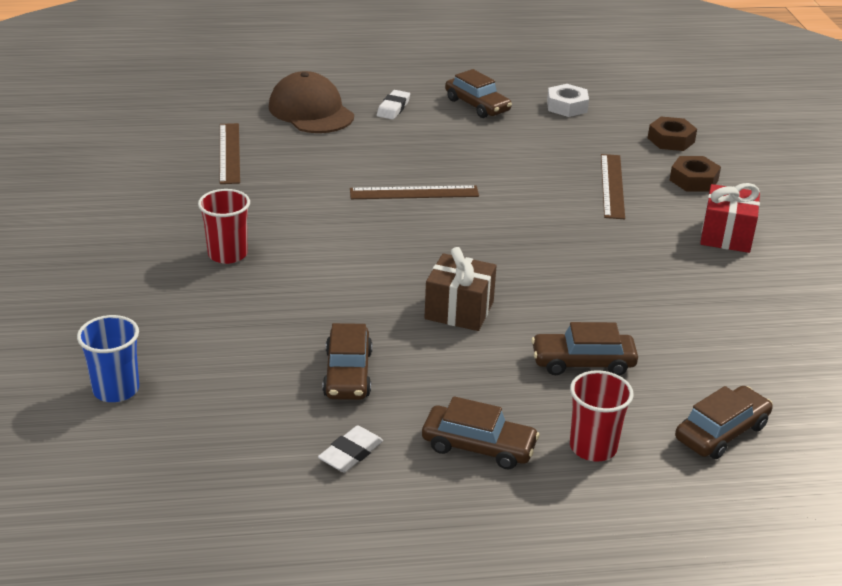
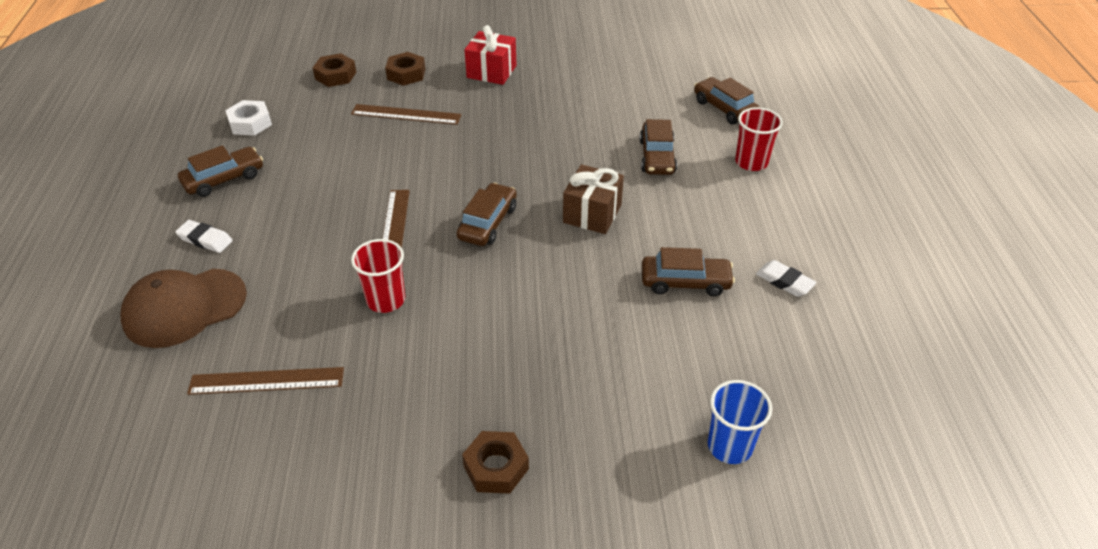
camera: 85 degrees left, 10 degrees up
(122, 259) = (496, 467): none -> brown nut
(227, 254) = (493, 371): red cup -> red cup (386, 300)
(478, 446) = (762, 214): brown car -> brown car (488, 223)

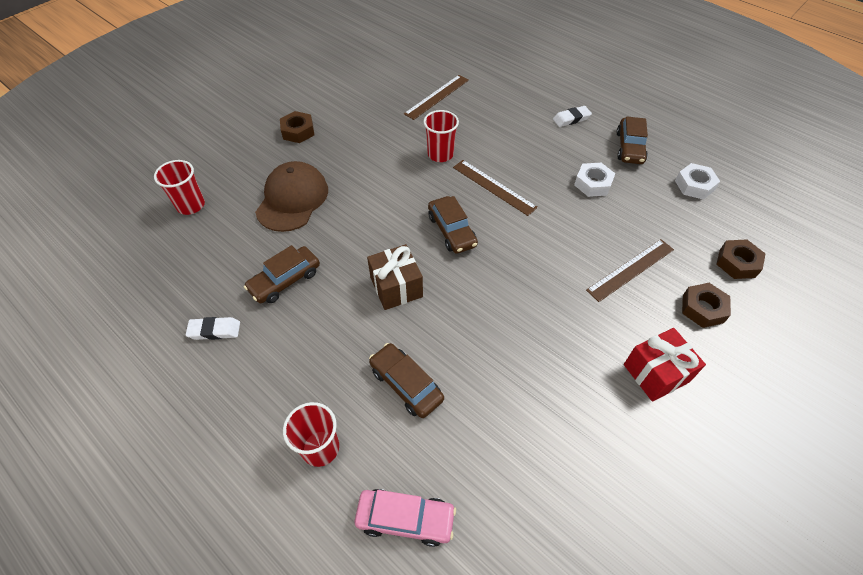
camera: 135 degrees right, 10 degrees up
(184, 308) = (519, 93): brown cap -> brown cap (292, 199)
(314, 176) = (593, 184): none -> white nut
(725, 108) = (405, 519): brown car -> pink car
(730, 446) = (191, 205): blue cup -> red cup

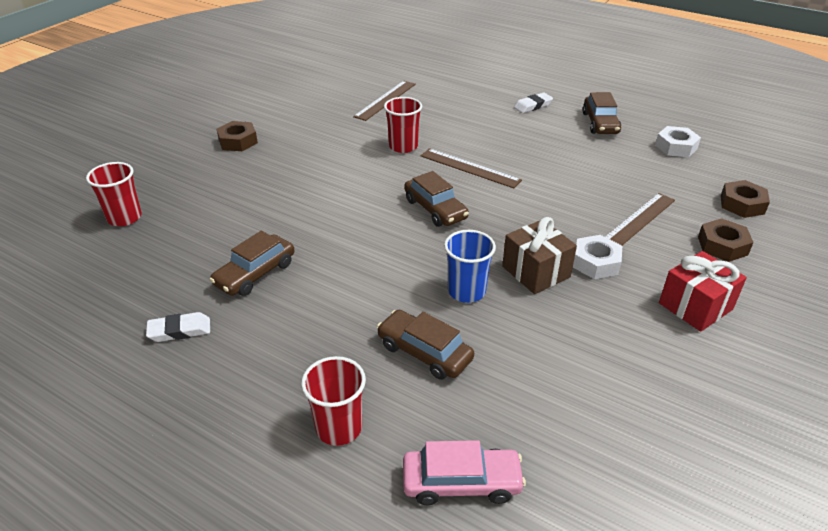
camera: 10 degrees left, 15 degrees down
(292, 199) = (246, 200): brown cap -> none
(396, 287) = (387, 265): brown gift -> brown gift (536, 272)
(457, 325) = (466, 291): none -> blue cup
(593, 184) = (573, 155): white nut -> white nut (595, 263)

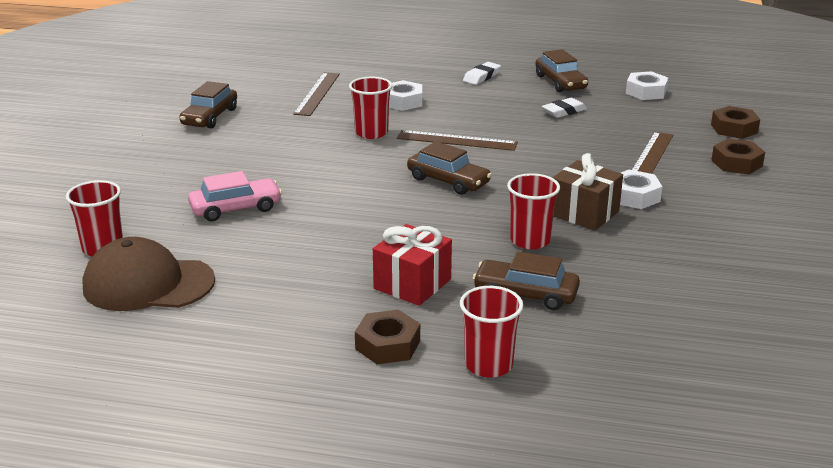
camera: 20 degrees left, 10 degrees down
(131, 261) = (148, 284): none -> brown cap
(180, 331) = (261, 329): white eraser -> white eraser (564, 111)
(238, 141) = (176, 157): brown nut -> brown nut (388, 345)
(255, 273) = (301, 268): brown car -> brown car (210, 117)
(449, 120) = (403, 101): none -> white nut
(461, 482) = (629, 376): pink car -> pink car (236, 208)
(466, 291) = (530, 240): blue cup -> red cup
(695, 306) = (742, 212): red gift -> red gift (412, 284)

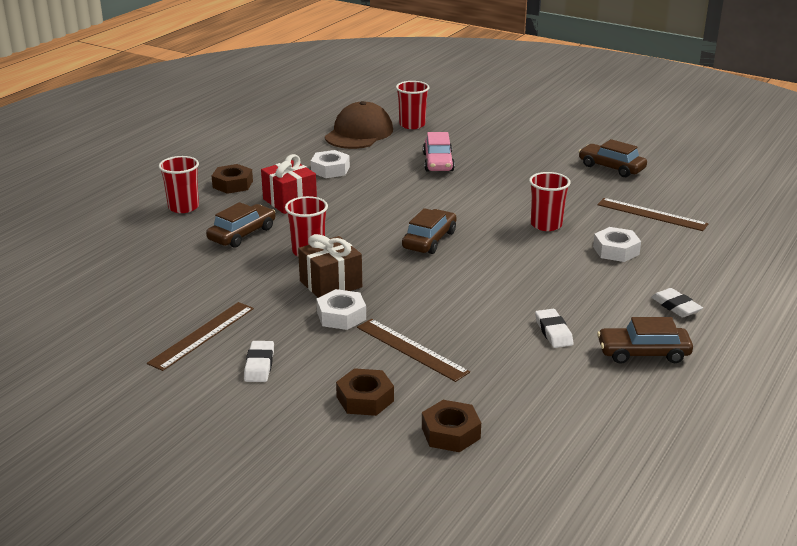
camera: 110 degrees right, 0 degrees up
(448, 181) = (429, 240): brown car -> brown car turned 150 degrees clockwise
(456, 140) = (508, 259): brown ruler -> brown ruler (202, 335)
(646, 92) = (591, 406): white nut -> white nut (330, 169)
(752, 216) = (259, 365): none -> white eraser

